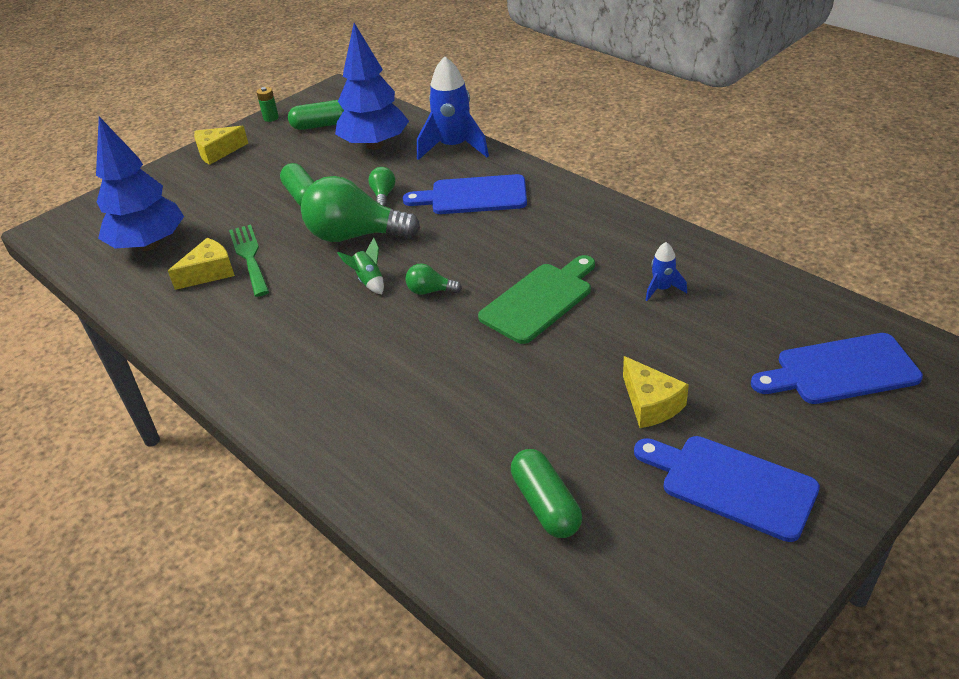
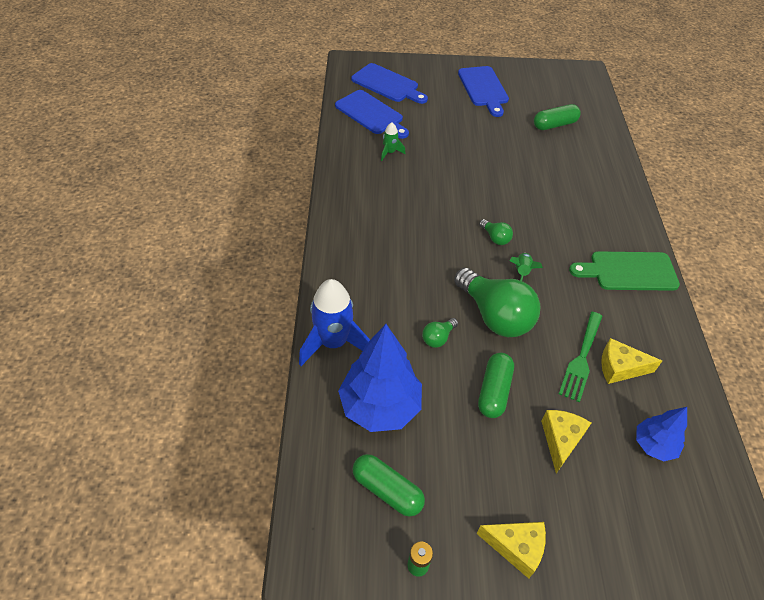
camera: 140 degrees left, 10 degrees up
(149, 245) = (653, 445): blue tree -> blue tree, size x0.55
(473, 196) = (386, 283): blue cutting board -> blue cutting board (371, 114)
(539, 300) = (449, 190): green cutting board -> green cutting board (629, 271)
(545, 504) = (554, 125): green capsule -> green capsule turned 45 degrees clockwise
(650, 404) = (471, 123): yellow cheese -> yellow cheese (561, 440)
(662, 289) = (390, 152): blue rocket -> green rocket

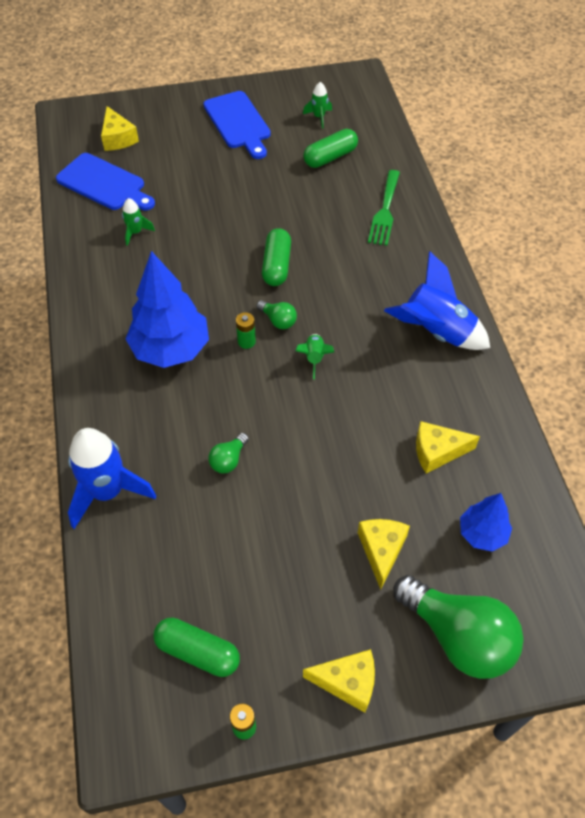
camera: 10 degrees left, 5 degrees up
(380, 406) = (174, 557): blue tree -> blue tree (171, 349)
(387, 84) = (118, 138): blue cutting board -> yellow cheese
(466, 249) = (246, 341): none -> green battery
(494, 391) = (301, 510): green capsule -> green capsule (277, 265)
(495, 316) = (290, 418): green light bulb -> green light bulb (458, 636)
(549, 95) = (319, 117): none -> green rocket
(581, 359) = (393, 450): green fork -> green fork (385, 211)
(629, 271) = (436, 332): green cutting board -> blue rocket

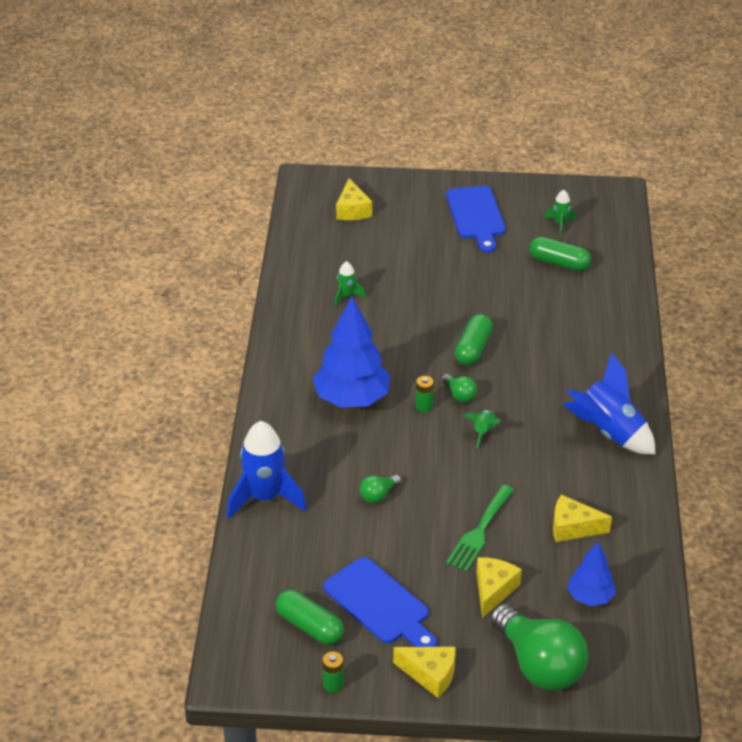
camera: 15 degrees right, 15 degrees down
(104, 184) = (328, 248): blue cutting board -> blue cutting board (380, 604)
(330, 157) = (559, 263): green capsule -> green capsule turned 45 degrees clockwise
(385, 211) = (596, 321): green fork -> green fork (479, 532)

